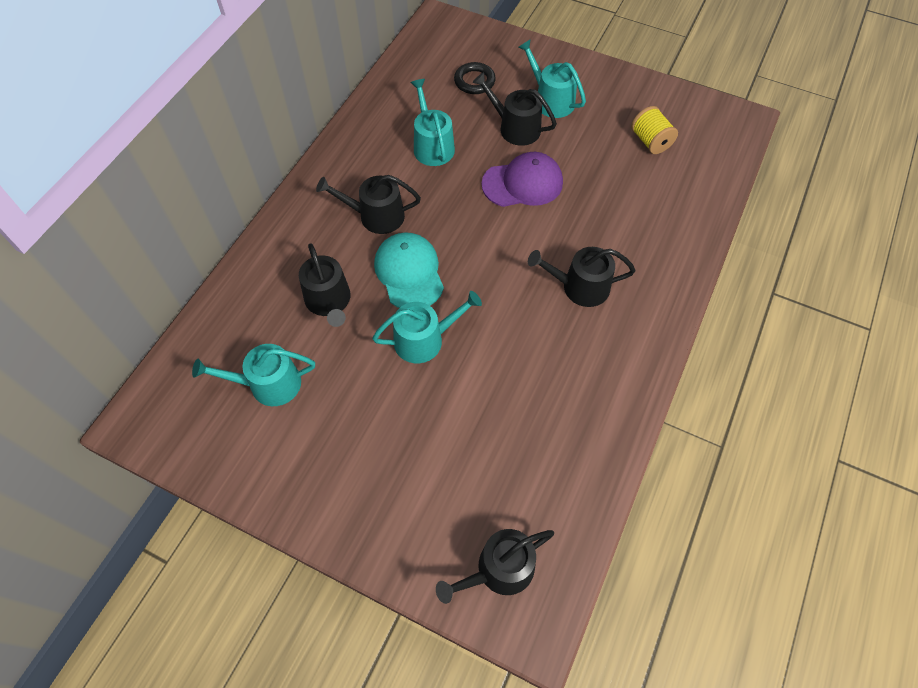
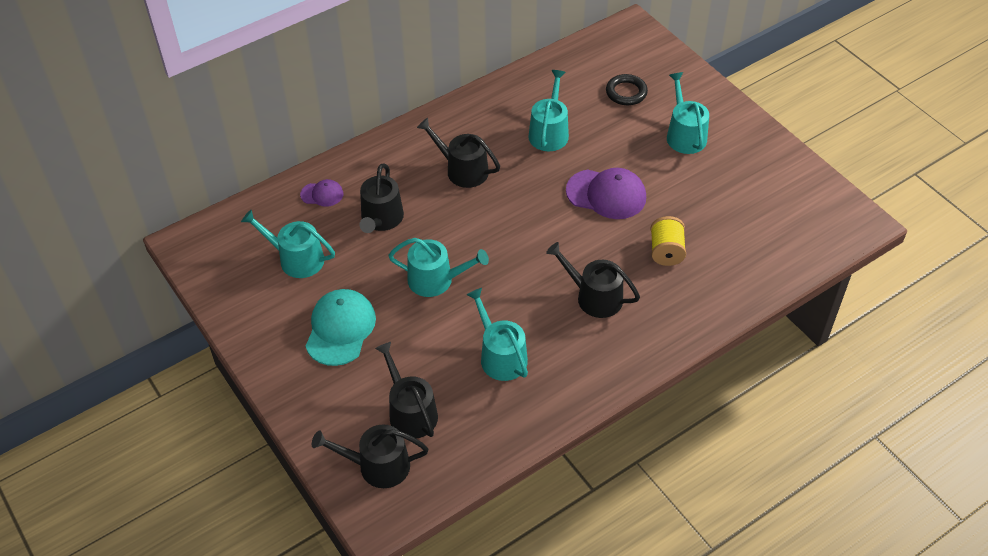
camera: 30 degrees right, 10 degrees down
(251, 302) = (322, 194): none -> purple cap
(409, 273) = (459, 225): turquoise cap -> turquoise cap (340, 329)
(515, 128) = (633, 146): black watering can -> black watering can (410, 412)
(537, 388) = (500, 356): none -> turquoise watering can
(650, 141) = (752, 206): yellow spool -> yellow spool (666, 251)

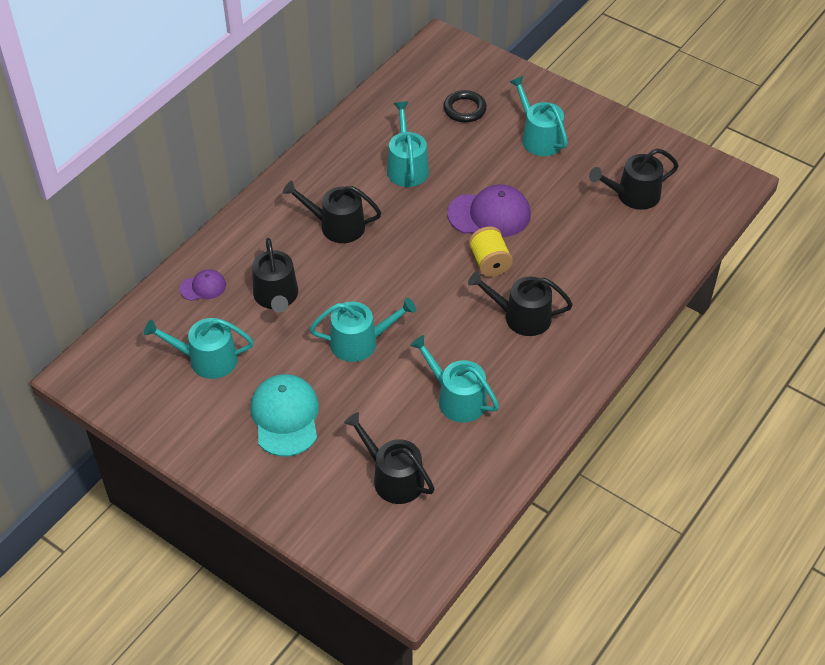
camera: 20 degrees left, 0 degrees up
(377, 466) = (384, 539): black watering can -> black watering can (633, 195)
(666, 251) = (570, 255): yellow spool -> yellow spool (489, 263)

